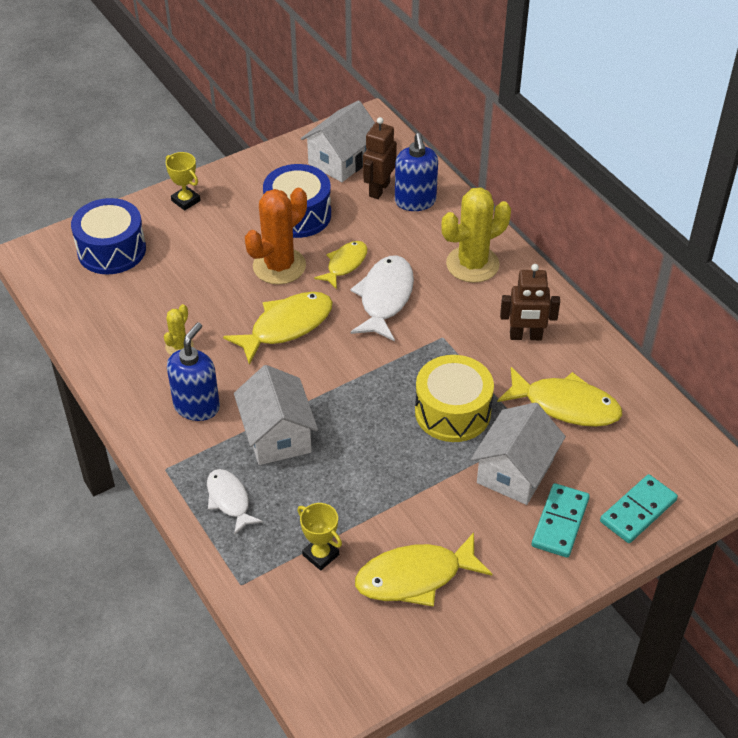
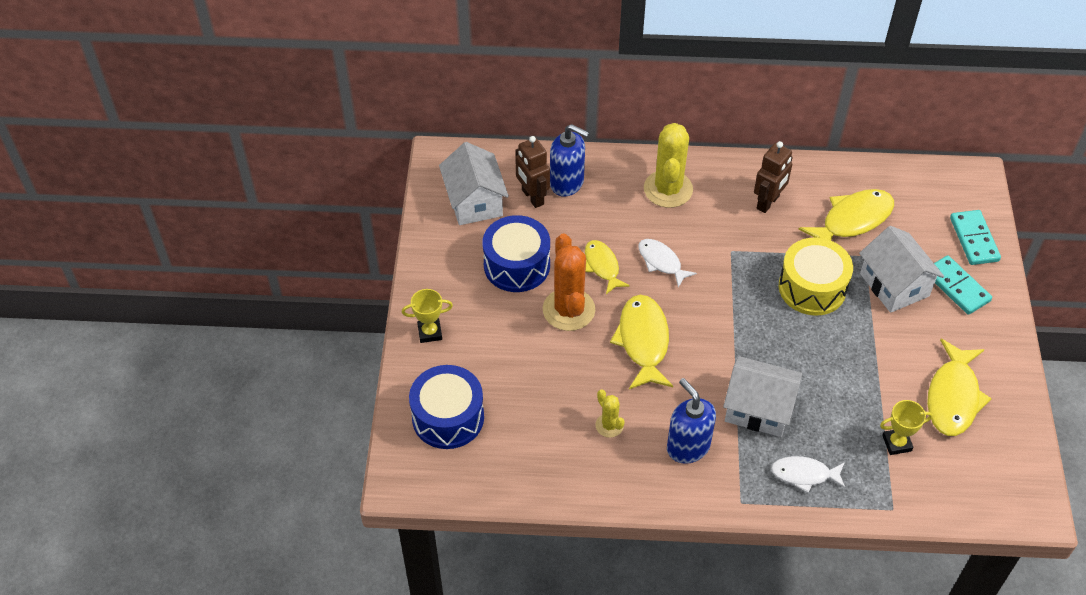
camera: 55 degrees left, 5 degrees up
(385, 298) = (661, 262): white fish -> white fish, size x0.62

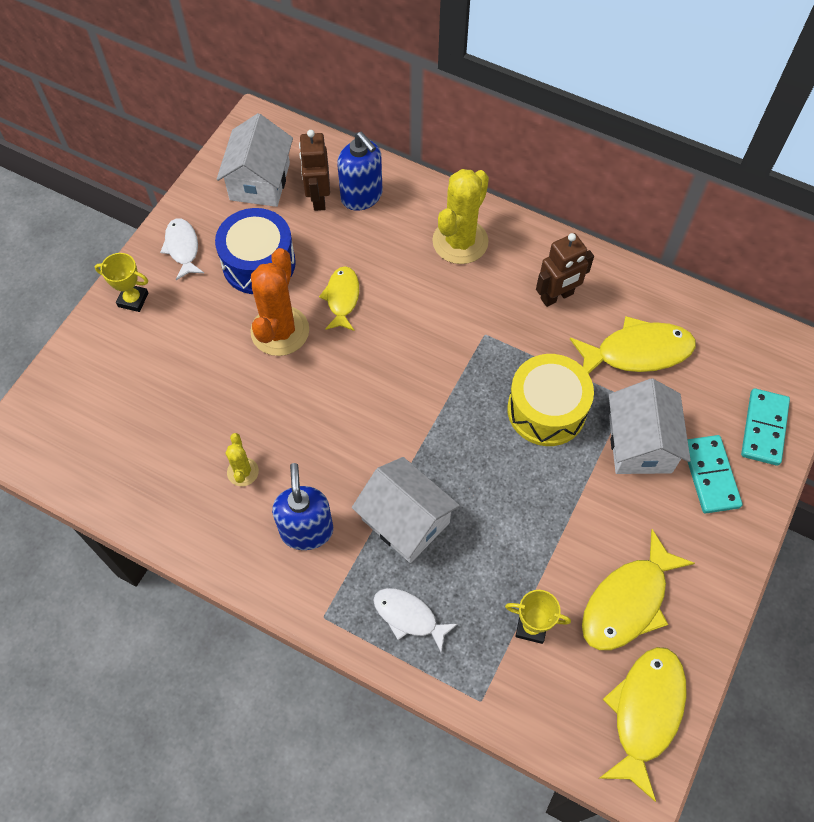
camera: 25 degrees right, 10 degrees up
(448, 417) = (94, 395): blue drum -> none
(643, 341) = (333, 395): yellow fish -> yellow fish (645, 713)
(661, 262) = (404, 317): white fish -> white fish (182, 248)

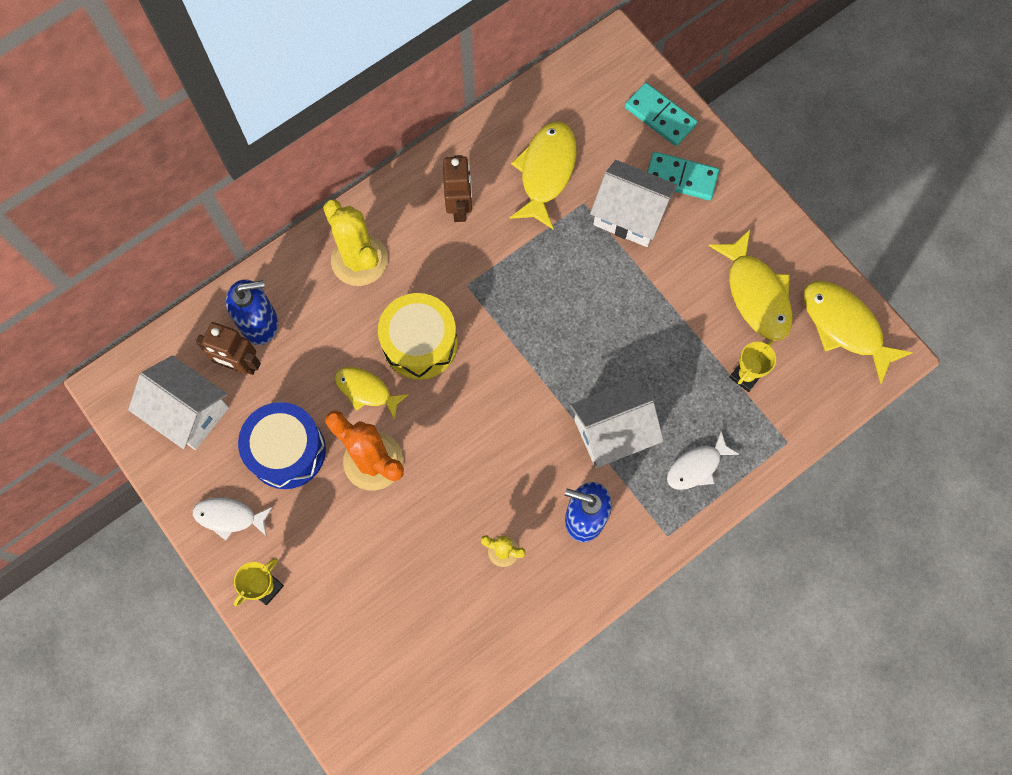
camera: 65 degrees left, 10 degrees up
(546, 410) = (565, 271): yellow drum -> yellow drum (420, 343)

